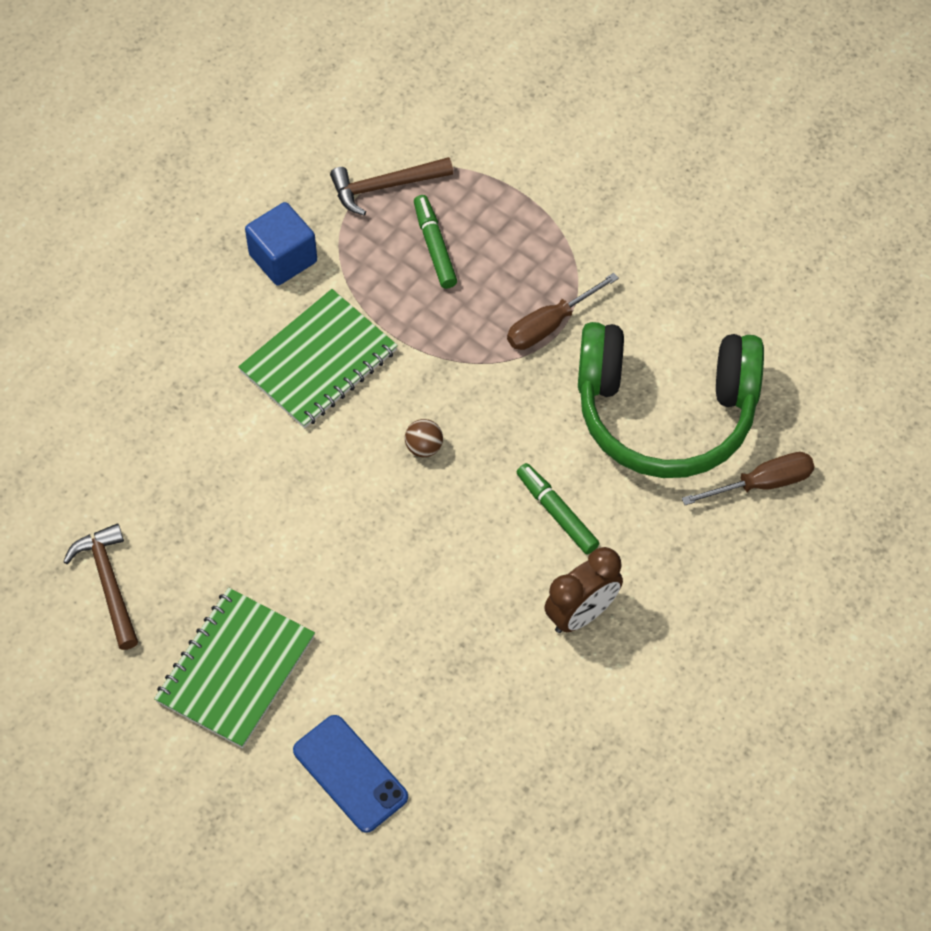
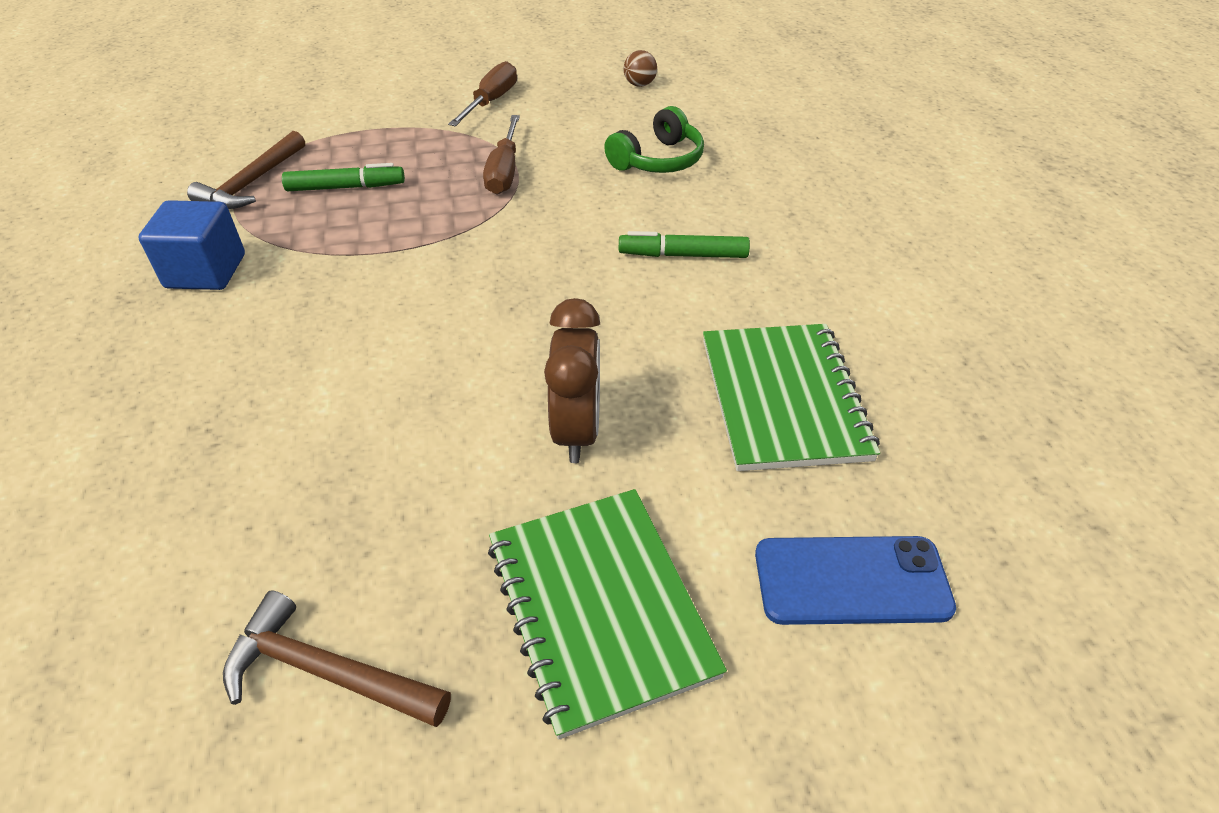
camera: 50 degrees left, 15 degrees down
(319, 361) = (336, 308): green notebook -> green notebook (783, 398)
(424, 447) = (517, 294): brown ball -> brown ball (639, 85)
(435, 246) = (346, 187): green marker -> green marker turned 150 degrees clockwise
(581, 613) = (804, 294): brown clock -> brown clock (576, 431)
(665, 412) = (658, 160): green headphones -> green headphones, size x0.49
(762, 483) = (776, 150): brown screwdriver -> brown screwdriver (491, 102)

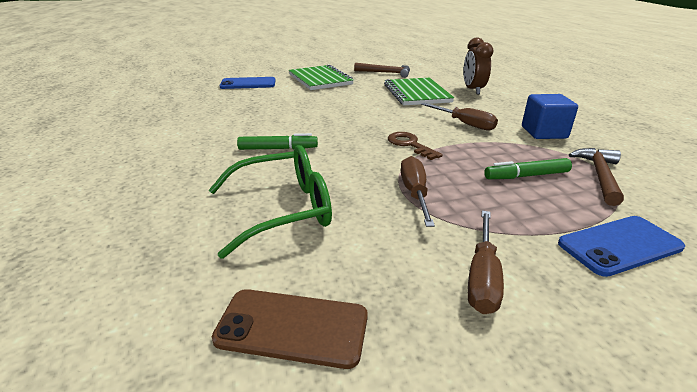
camera: 175 degrees right, 15 degrees down
(323, 305) = (465, 124): none -> brown screwdriver
(350, 115) = (619, 245): none -> blue phone
(464, 253) = (410, 144): none -> brown key
(576, 431) = (331, 100): brown clock -> brown clock (473, 90)
(639, 85) = (292, 327): brown ball -> brown phone
(658, 160) = (284, 209): green headphones -> green glasses
(783, 398) = (248, 108): green notebook -> green notebook (416, 93)

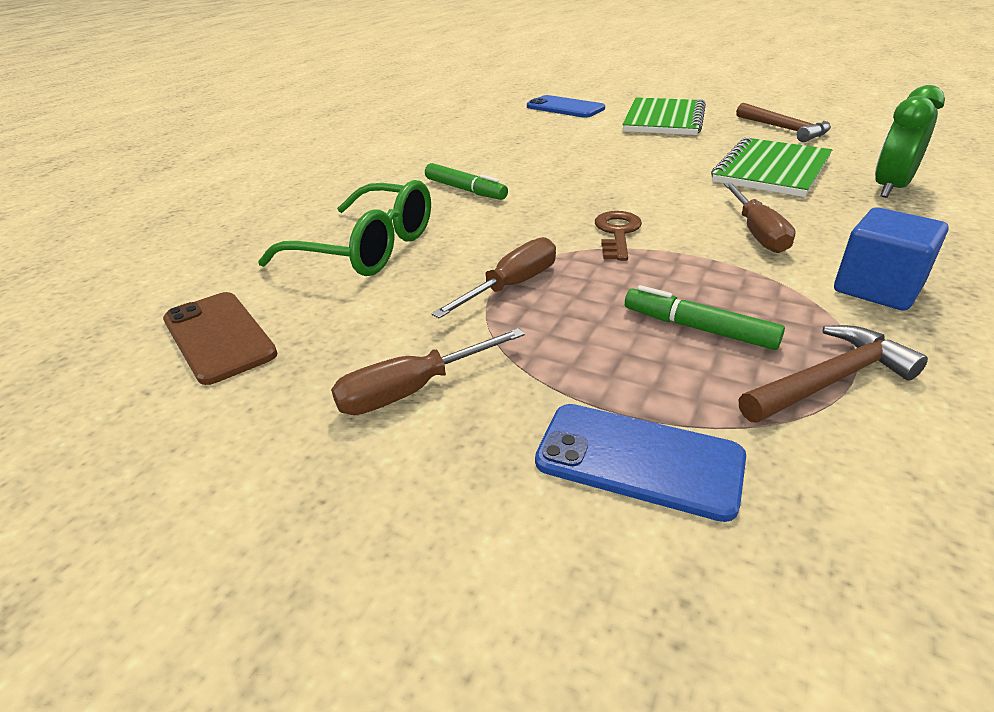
camera: 45 degrees right, 5 degrees up
(473, 90) = (890, 188): brown clock -> green clock

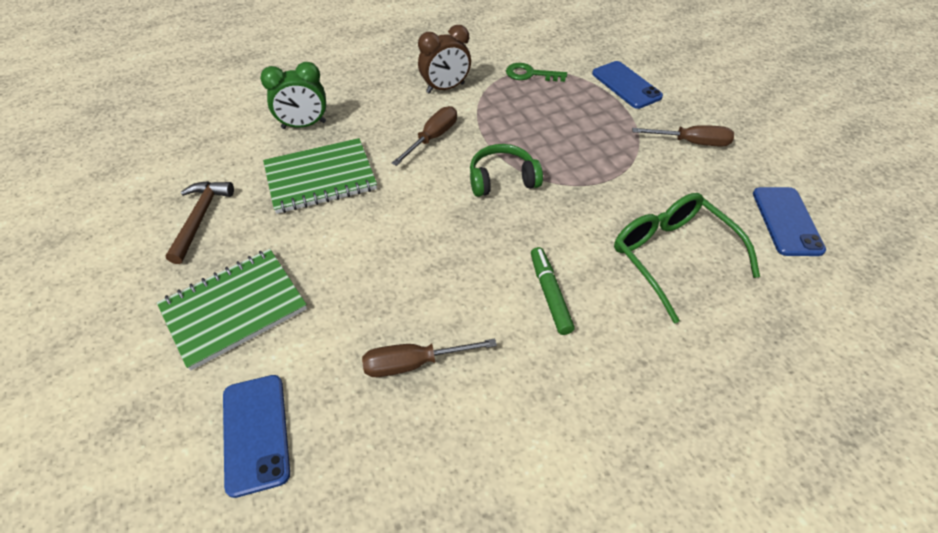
camera: 145 degrees left, 15 degrees up
(219, 337) = (786, 221): brown phone -> blue phone
(511, 286) = (603, 173): brown screwdriver -> brown screwdriver (413, 363)
(617, 233) = (502, 179): brown key -> green headphones
(698, 328) = (545, 110): green marker -> none
(829, 380) = (530, 74): brown hammer -> green key
(877, 288) = (445, 88): blue cube -> brown clock

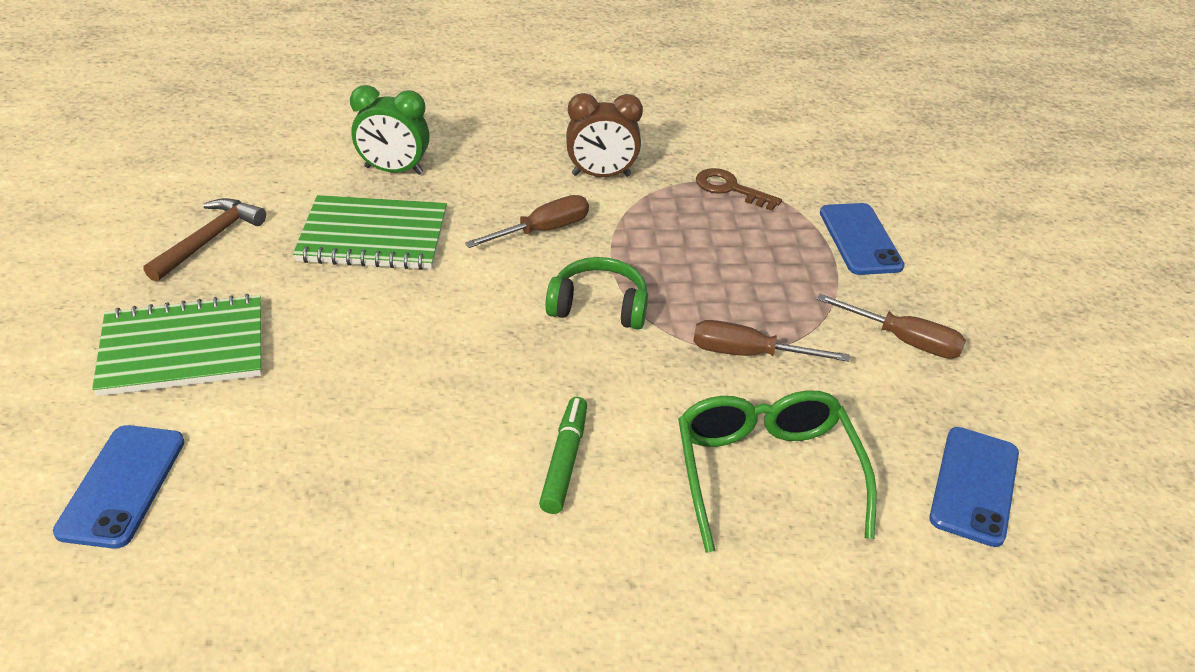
camera: 20 degrees right, 10 degrees down
(413, 363) = (342, 478): brown screwdriver -> brown screwdriver (748, 354)
(530, 74) = (730, 188): green key -> brown key

